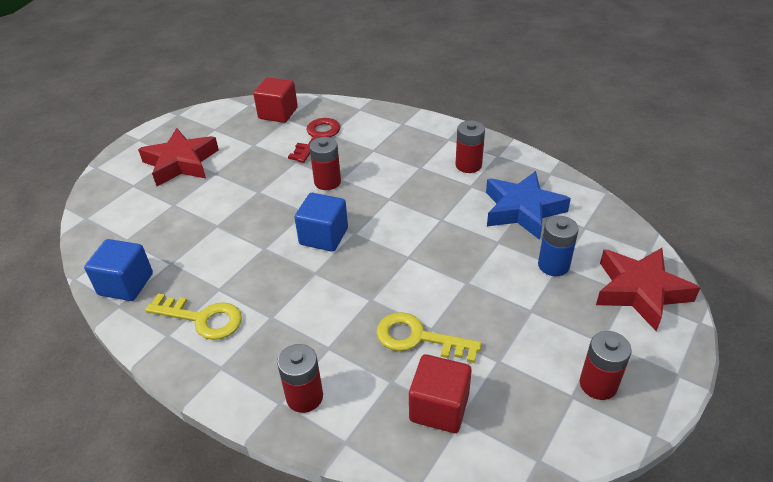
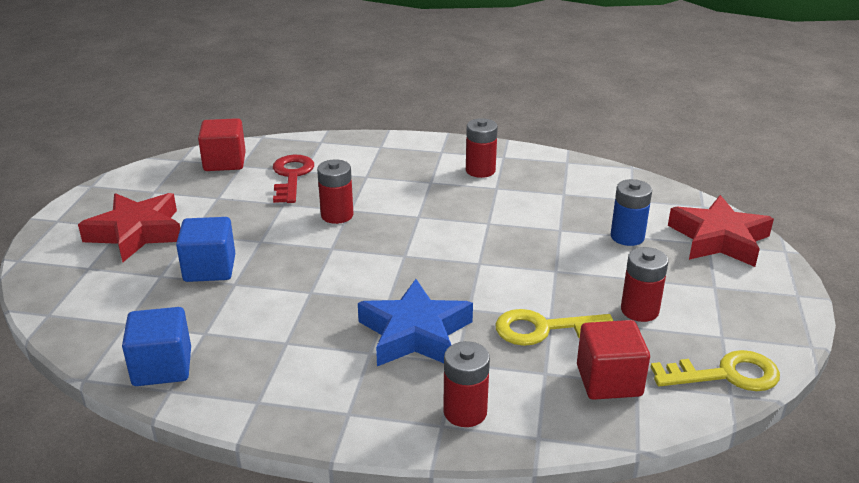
camera: 25 degrees left, 10 degrees down
(202, 318) = (289, 375): yellow key -> yellow key (726, 375)
(323, 236) = (372, 265): blue cube -> blue cube (210, 268)
(522, 210) = (563, 198): blue star -> blue star (415, 333)
(598, 384) = (737, 321): red battery -> red battery (639, 310)

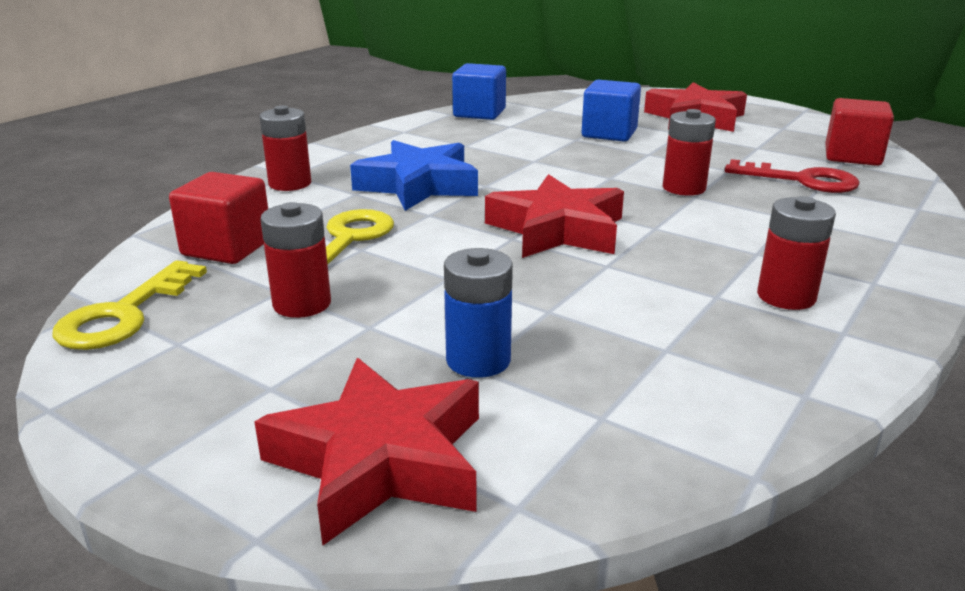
camera: 115 degrees right, 5 degrees down
(452, 249) = (557, 230): none -> red star

